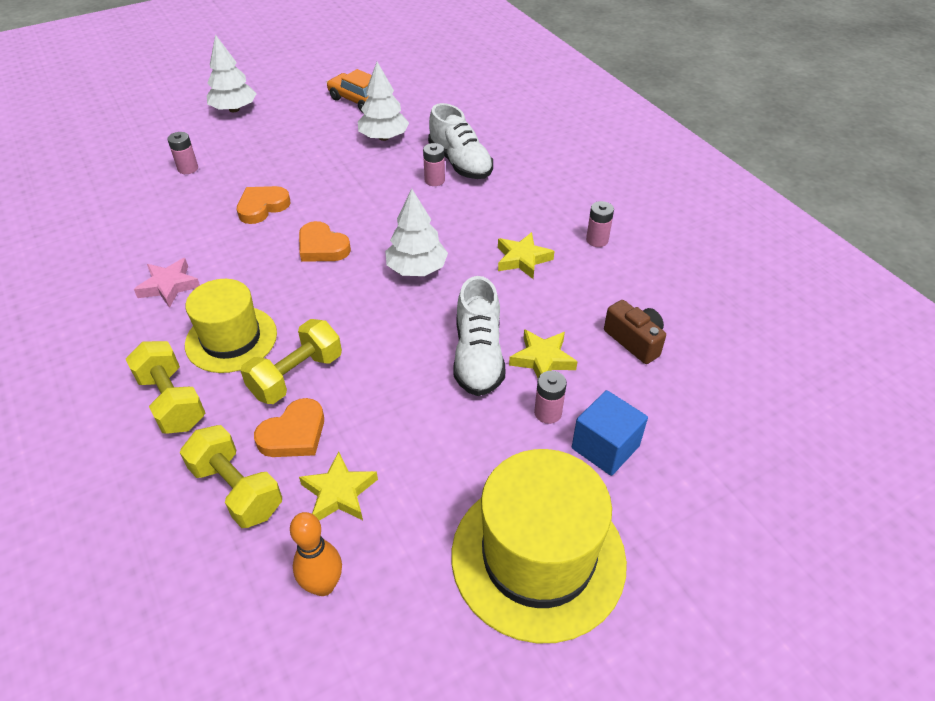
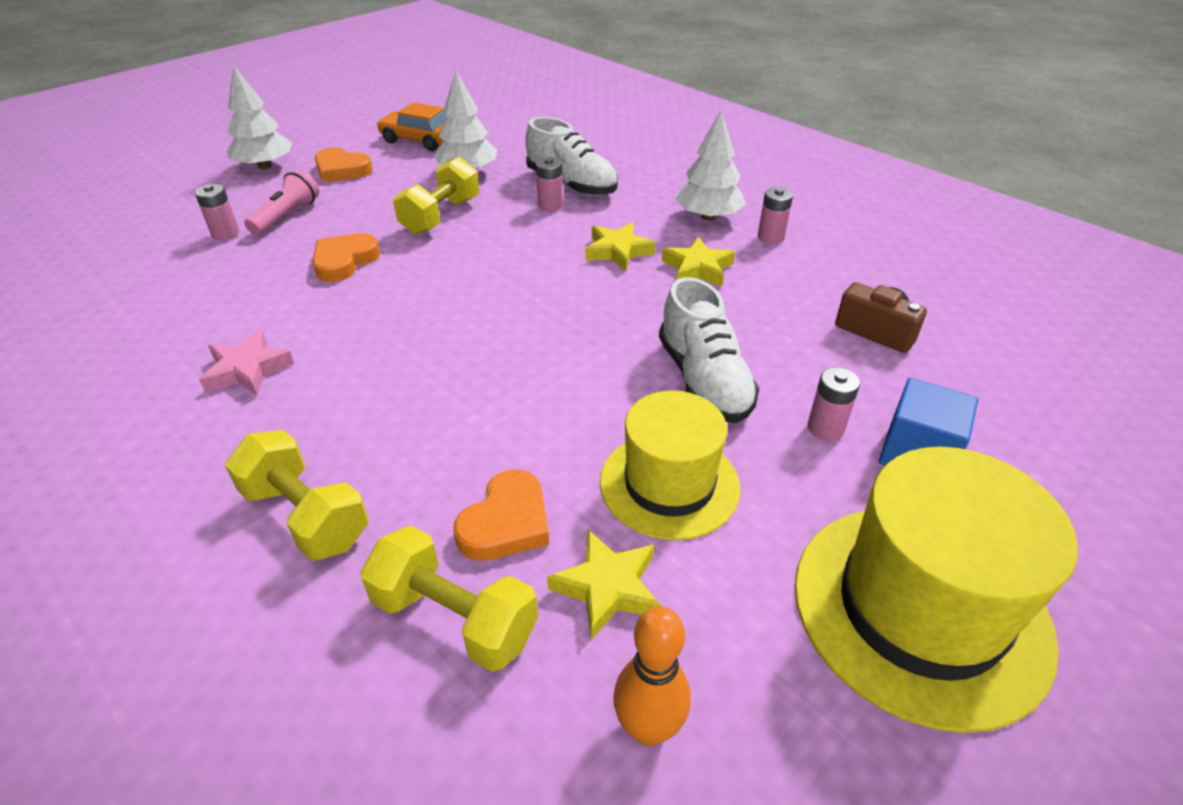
camera: 15 degrees left, 5 degrees down
(231, 339) = (364, 419): yellow hat -> yellow hat (669, 484)
(235, 159) = (286, 216): none -> pink flashlight
(296, 376) = (476, 447): yellow dumbbell -> yellow dumbbell (441, 216)
(322, 247) = (443, 293): orange heart -> orange heart (342, 170)
(417, 269) = (576, 298): white tree -> white tree (708, 216)
(542, 359) = (783, 369): yellow star -> yellow star (618, 251)

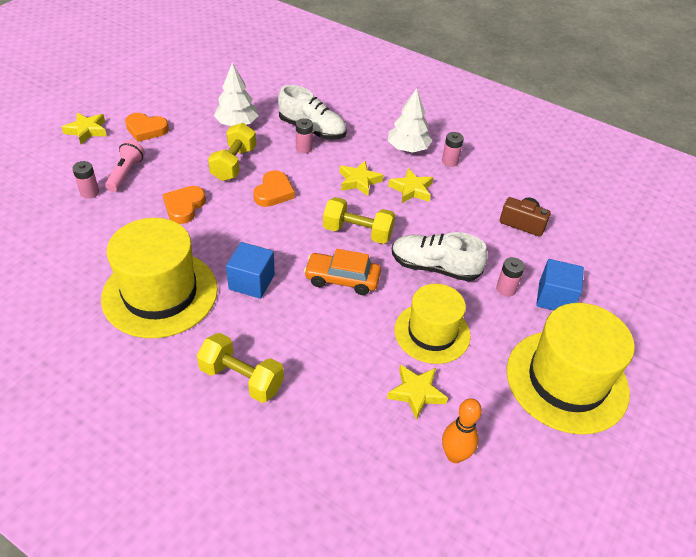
camera: 15 degrees left, 5 degrees up
(247, 370) = (160, 293): pink star -> yellow hat
(265, 166) = (87, 130): white tree -> yellow star
(394, 369) = (251, 282): none -> blue cube
(419, 140) = (191, 98): orange car -> orange car (342, 279)
(455, 618) = (345, 420): yellow dumbbell -> yellow dumbbell (357, 232)
(506, 522) = (353, 366): orange heart -> orange heart (274, 192)
(704, 380) = (434, 267): white shoe -> white shoe turned 135 degrees clockwise

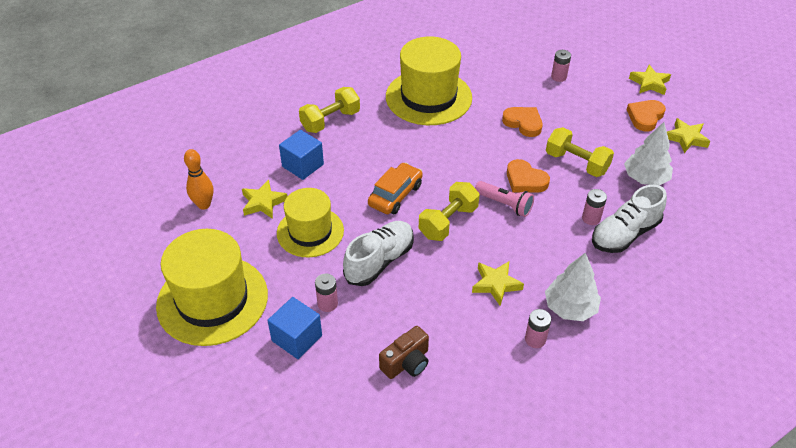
camera: 115 degrees right, 0 degrees up
(126, 173) = (579, 98): pink flashlight -> pink flashlight (504, 204)
(251, 282) = (418, 143): blue cube -> blue cube (303, 165)
(359, 181) = (523, 246): yellow star -> yellow star (686, 138)

